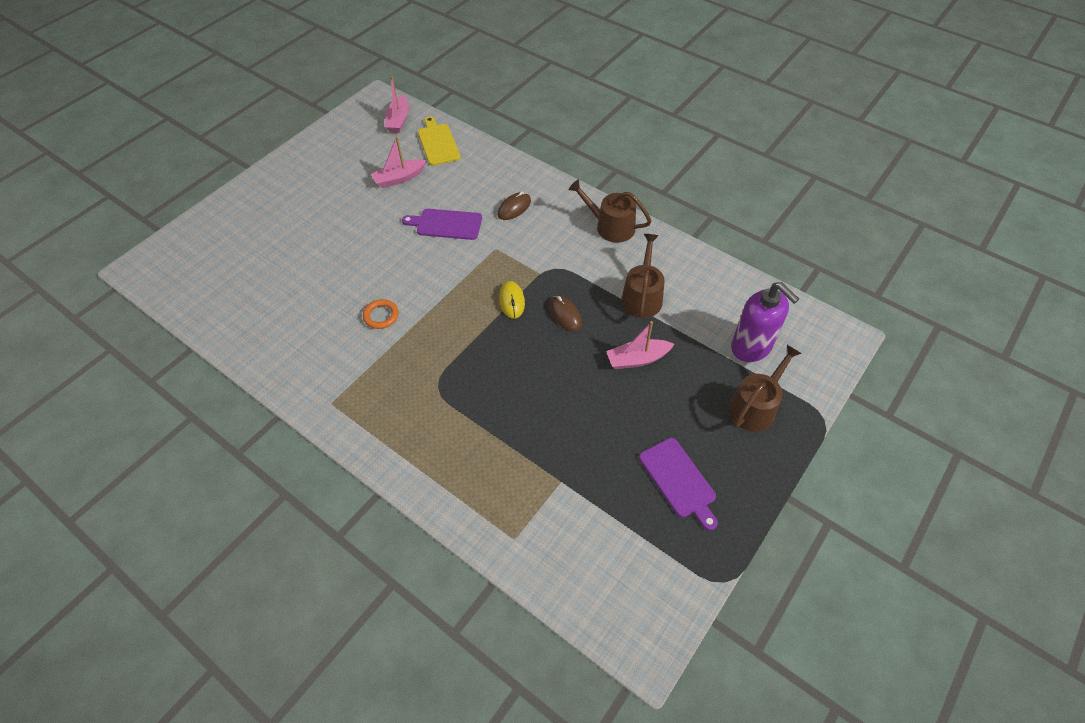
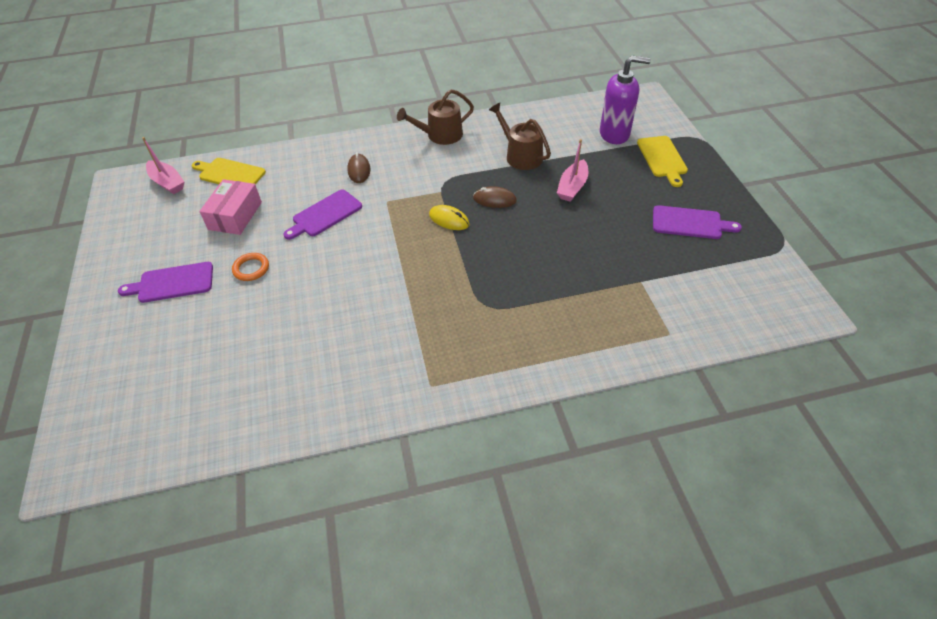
camera: 50 degrees left, 5 degrees down
(311, 197) = (172, 283): none -> purple cutting board
(381, 316) = (372, 304): orange ring -> orange ring (251, 269)
(399, 178) = (235, 216): pink boat -> pink box
(755, 406) = (662, 158): brown watering can -> yellow cutting board

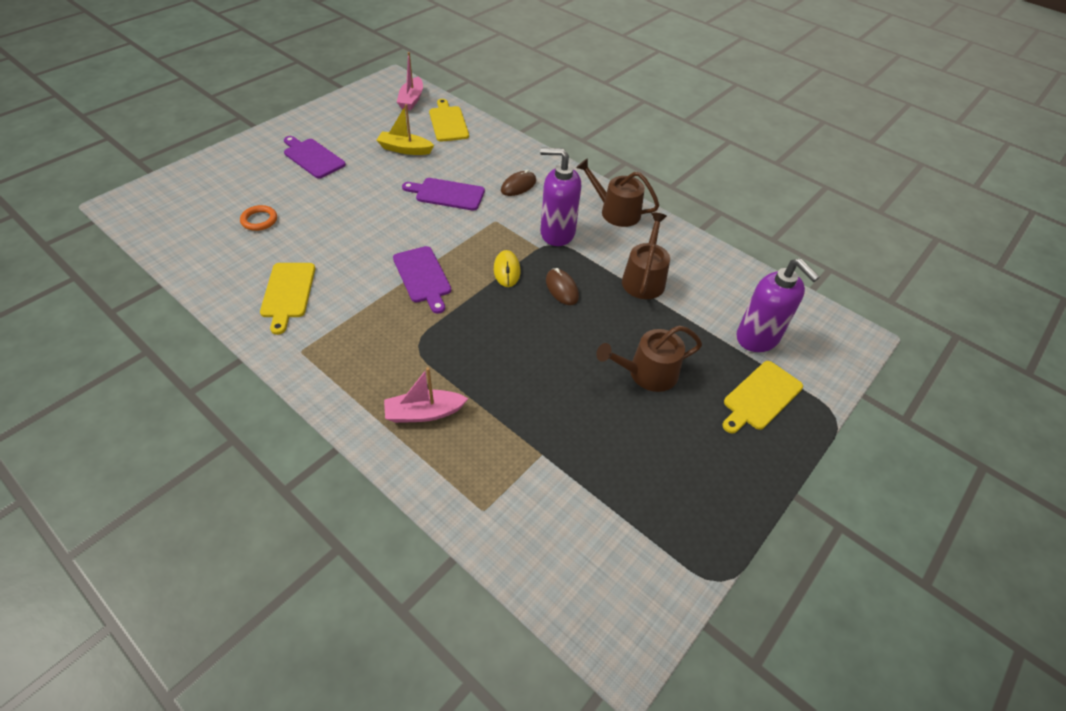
camera: 50 degrees right, 0 degrees up
(235, 216) = (405, 149): pink box -> yellow boat
(251, 269) = (355, 187): orange ring -> orange ring (259, 220)
(349, 369) = (288, 293): none -> yellow cutting board
(434, 175) = (557, 233): none -> purple soap dispenser
(572, 187) = (635, 338): pink boat -> pink boat (424, 413)
(607, 197) = (647, 373): none -> brown watering can
(690, 223) = (673, 465): purple cutting board -> purple cutting board (423, 277)

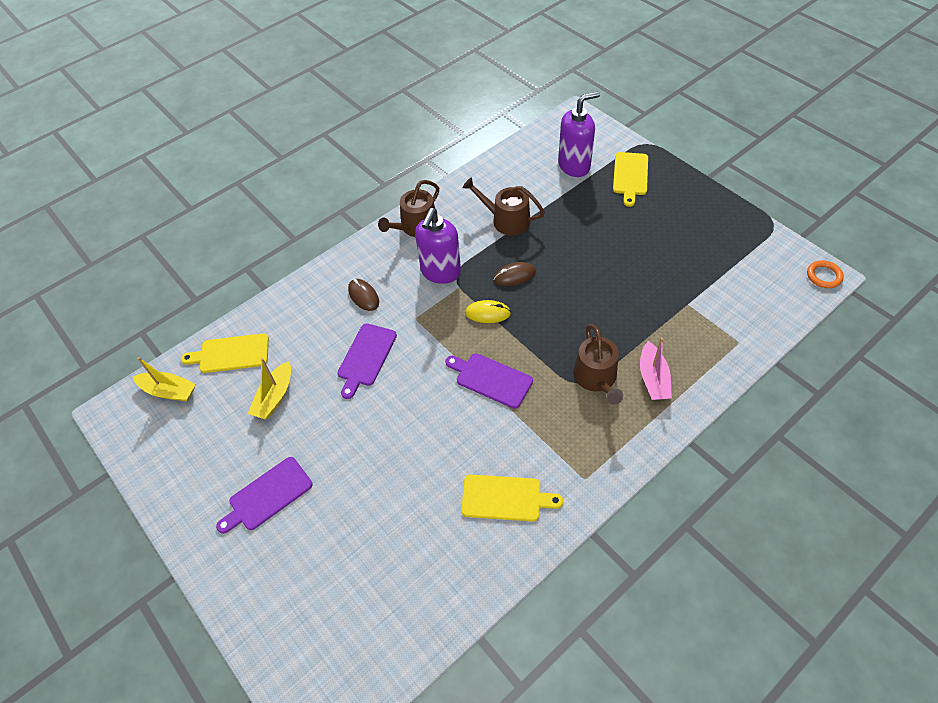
camera: 75 degrees left, 5 degrees up
(259, 220) = (382, 542): orange ring -> orange ring (824, 276)
(411, 100) = (169, 391): pink boat -> yellow boat
(423, 277) = (491, 379): purple cutting board -> purple cutting board turned 135 degrees counterclockwise
(647, 373) = (609, 233): brown watering can -> brown watering can (596, 378)
(760, 397) = (630, 176): yellow cutting board -> yellow cutting board turned 45 degrees clockwise

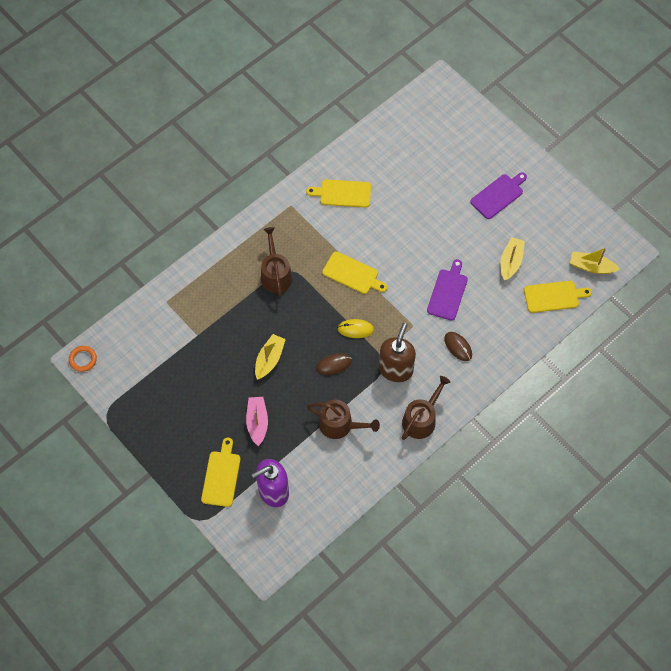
camera: 175 degrees right, 10 degrees up
(440, 272) = (396, 369): purple soap dispenser -> brown soap dispenser
(491, 379) = (352, 274): purple cutting board -> yellow cutting board
(592, 279) = (269, 359): none -> yellow boat
(653, 378) = (235, 273): pink boat -> pink boat (257, 422)

